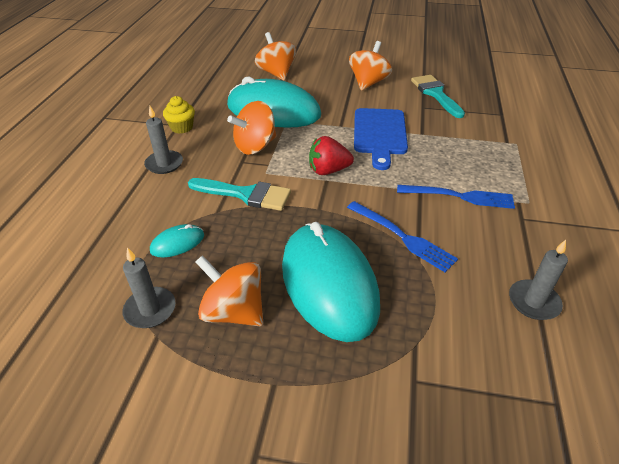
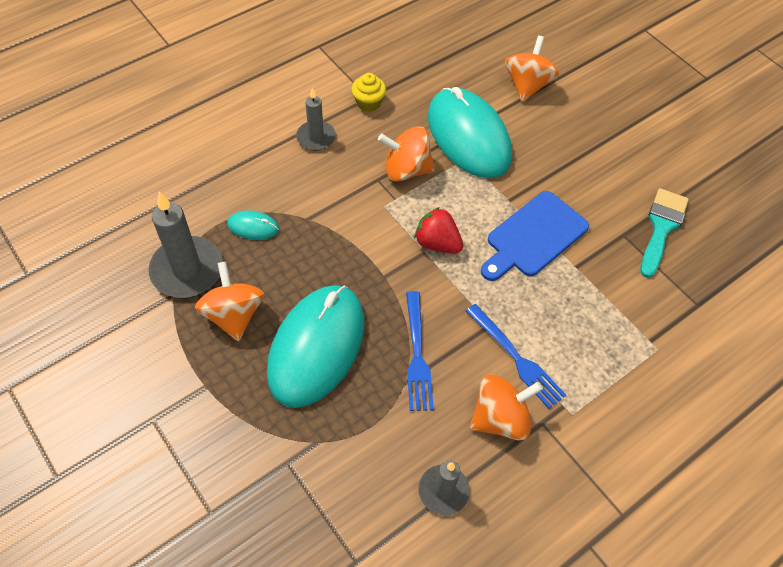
camera: 40 degrees right, 15 degrees up
(150, 309) = (187, 270): grey candle -> grey candle, size x1.65
(246, 194) = (345, 218): turquoise brush -> none
(368, 83) = (607, 162): orange spinning top -> orange spinning top (500, 418)

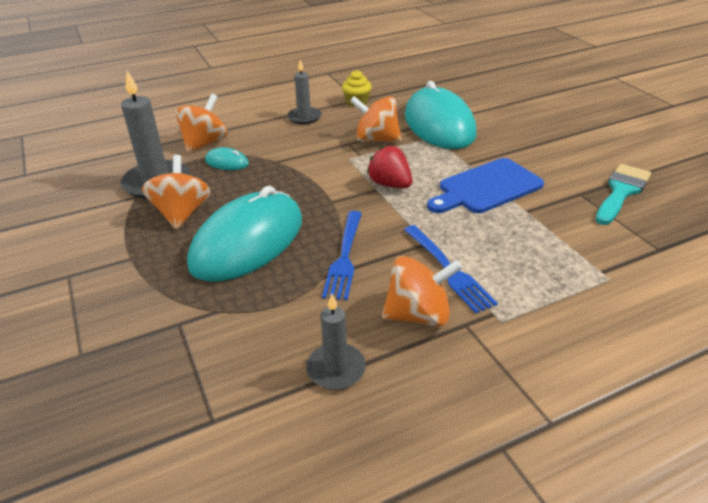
camera: 15 degrees right, 20 degrees down
(527, 85) = (500, 100): orange spinning top -> orange spinning top (205, 143)

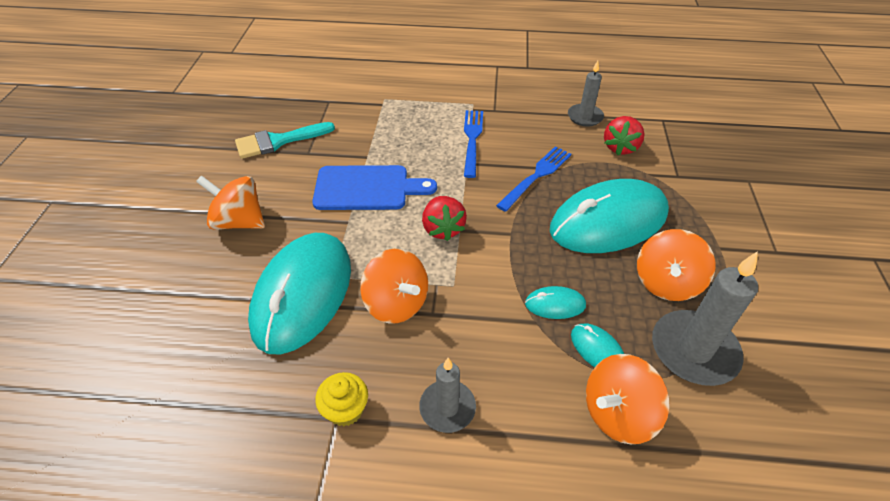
camera: 150 degrees left, 10 degrees up
(264, 335) = (620, 147): none -> red strawberry
(267, 173) = (555, 304): none -> turquoise mouse
(418, 315) = (517, 123): orange spinning top -> orange spinning top (239, 221)

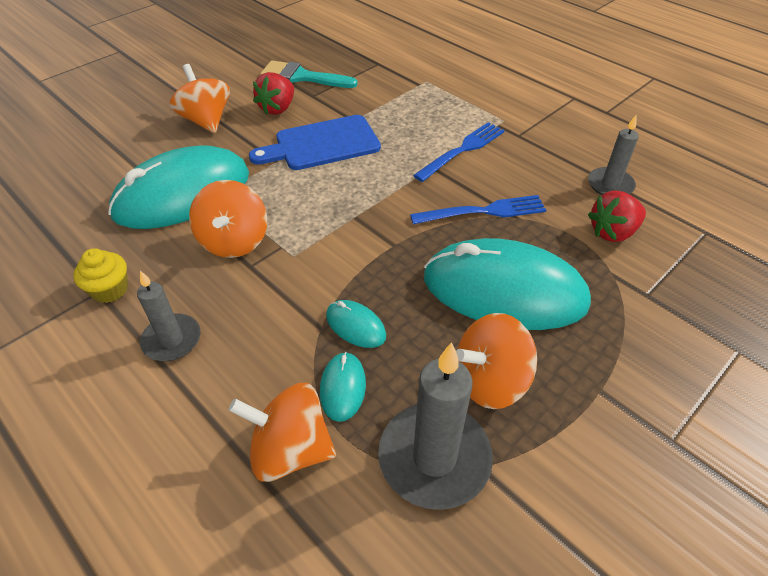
camera: 40 degrees right, 0 degrees up
(366, 188) = (322, 144): blue cutting board -> blue cutting board turned 120 degrees clockwise
(443, 229) = (341, 208): red strawberry -> red strawberry (277, 108)

